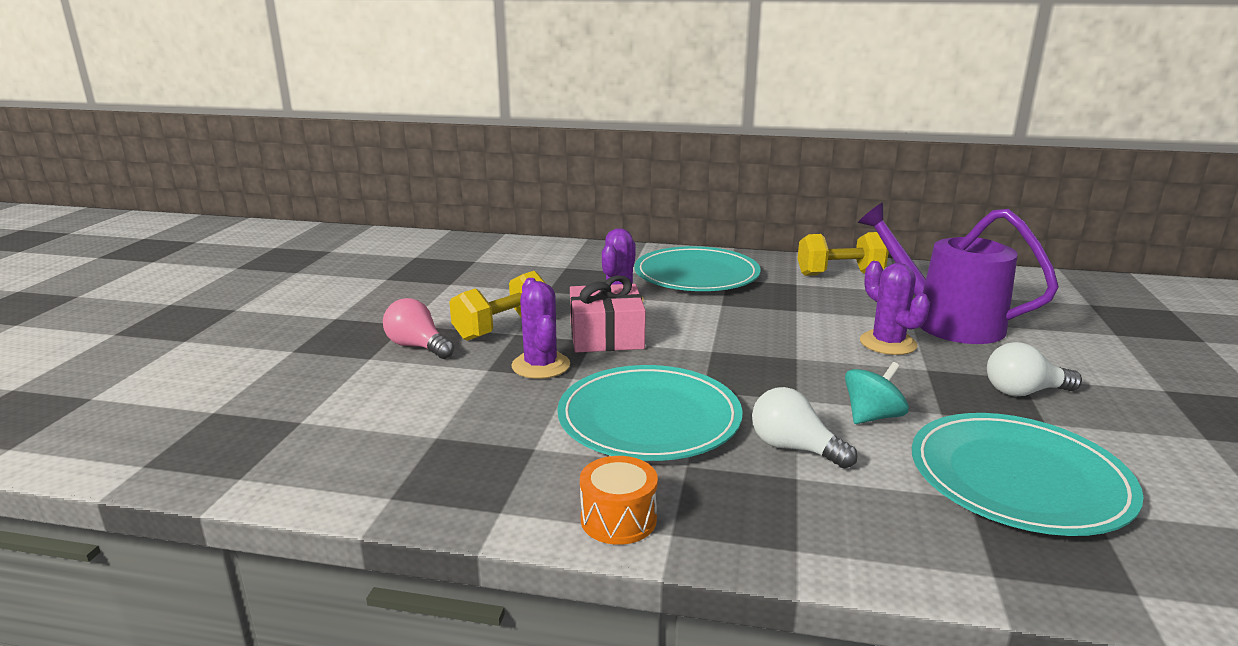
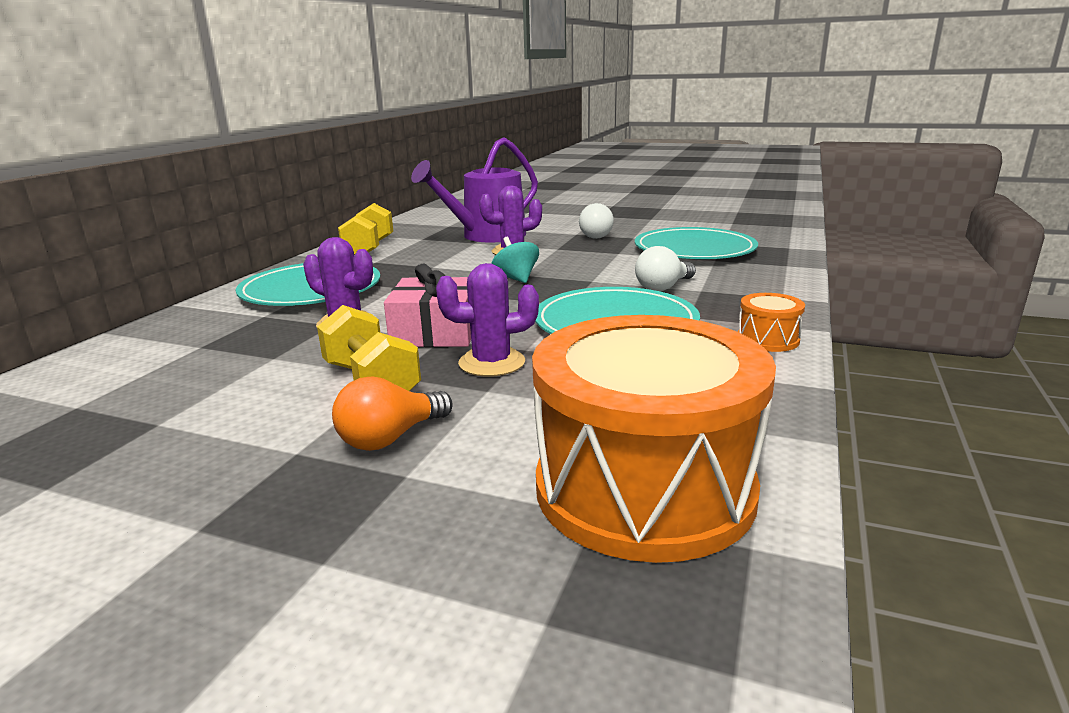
camera: 80 degrees left, 0 degrees up
(324, 438) = (644, 488): none -> orange drum
(418, 347) = (390, 438): pink light bulb -> orange light bulb
(872, 417) = (621, 266): turquoise spinning top -> turquoise spinning top (516, 279)

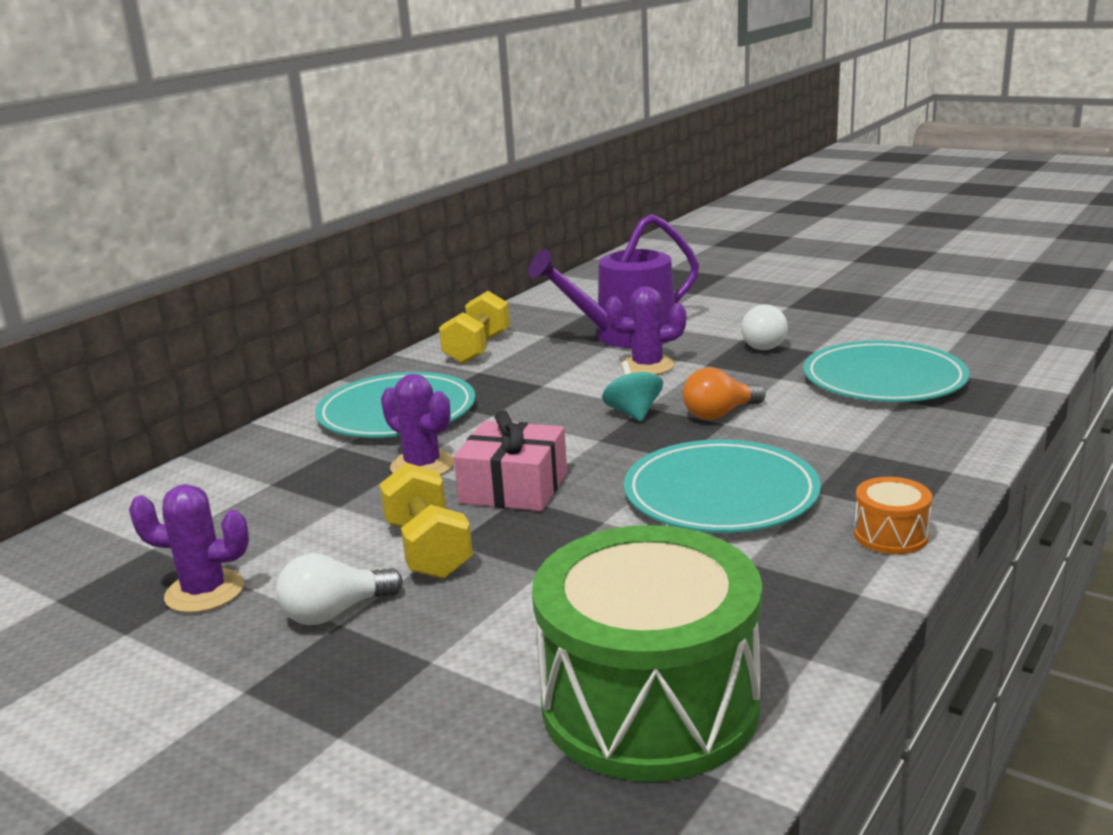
camera: 15 degrees right, 0 degrees up
(390, 438) = (429, 618): orange light bulb -> orange light bulb (720, 414)
(492, 363) = (559, 536): purple cactus -> purple cactus (205, 592)
(644, 488) = (649, 704): orange drum -> green drum
(663, 287) = (808, 442): white light bulb -> white light bulb (335, 613)

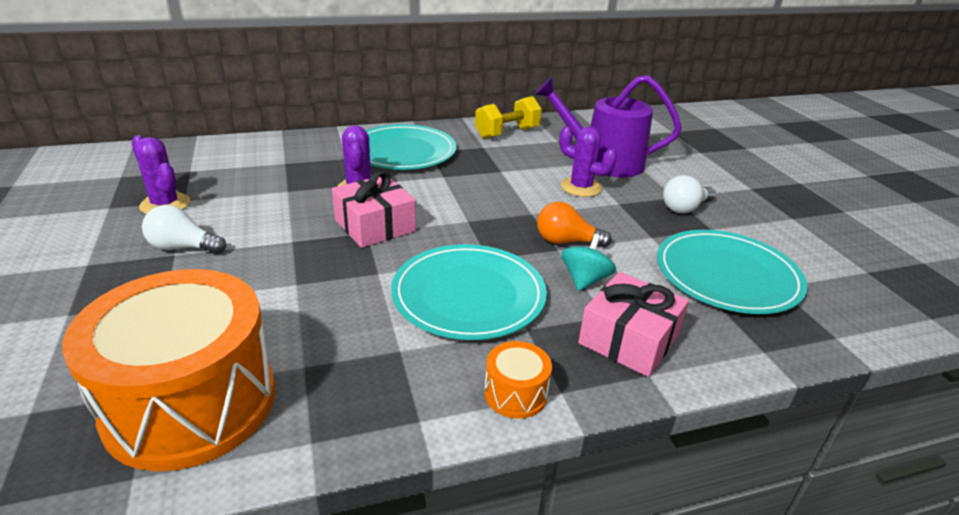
camera: 35 degrees right, 10 degrees up
(428, 549) = (276, 238): yellow dumbbell -> none
(633, 413) = (517, 214): turquoise spinning top -> turquoise spinning top (585, 280)
(649, 704) = (191, 402): green drum -> orange drum
(898, 456) = (629, 339): none -> pink gift

